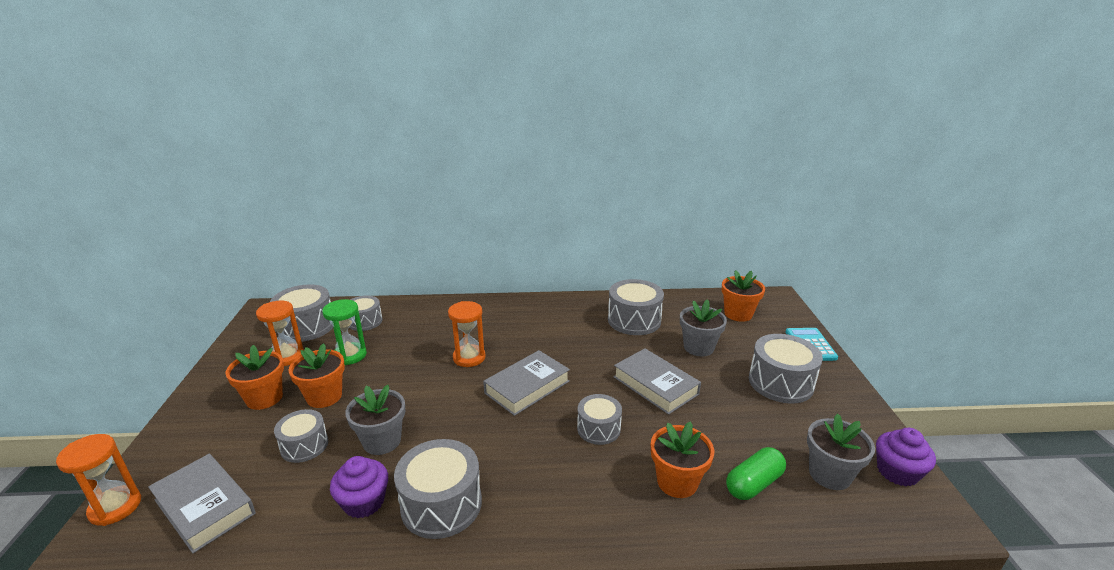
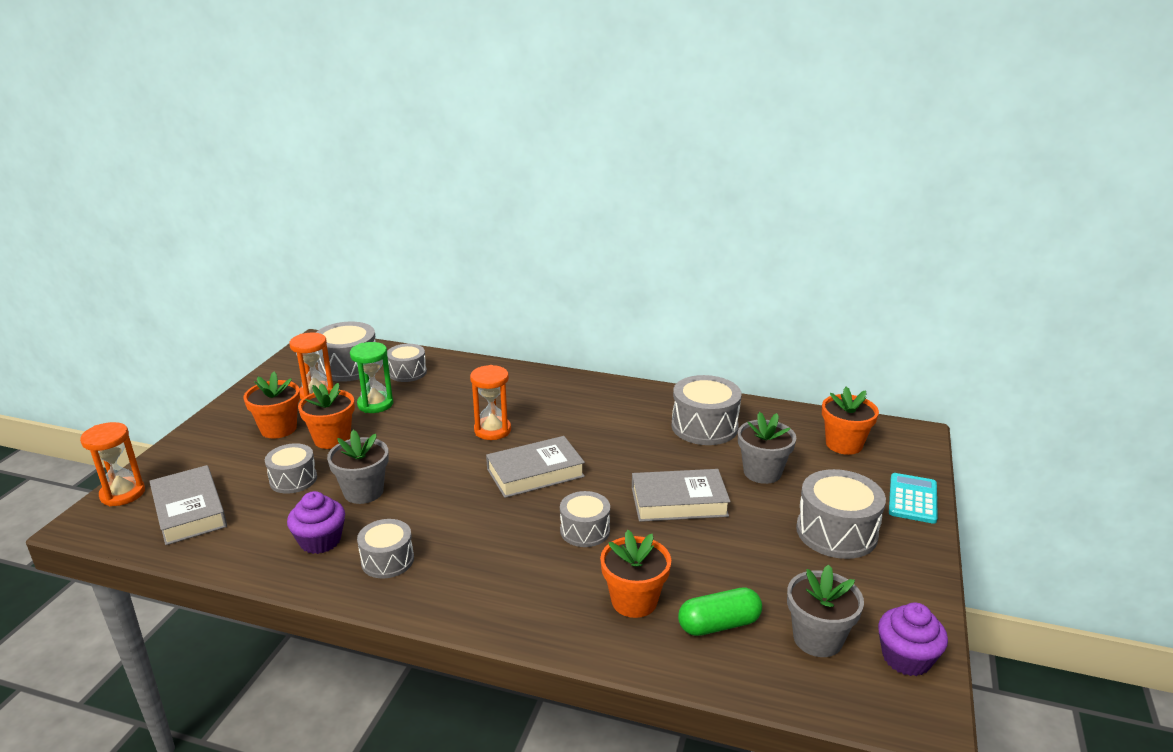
camera: 20 degrees right, 0 degrees up
(441, 504) = (387, 560): grey drum -> grey drum, size x0.63
(655, 385) = (679, 502): grey book -> grey book turned 75 degrees counterclockwise

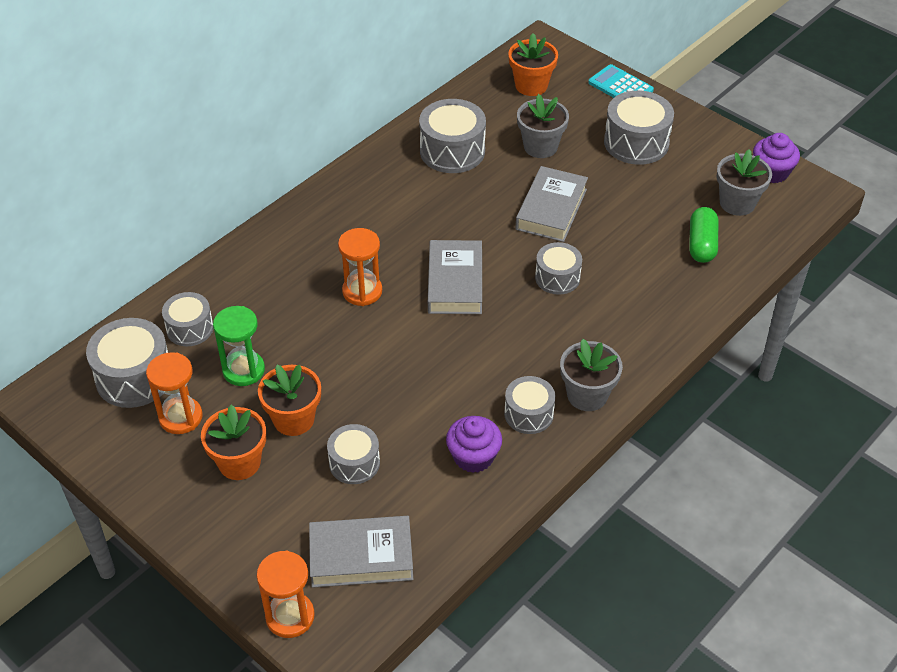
camera: 65 degrees left, 20 degrees up
(363, 492) = (411, 411): grey flower pot -> grey flower pot (587, 395)
(634, 601) = (656, 279): orange flower pot -> none

